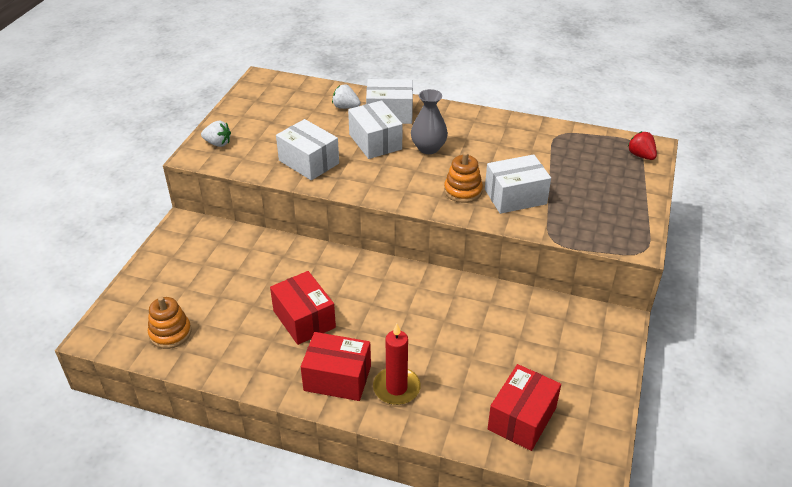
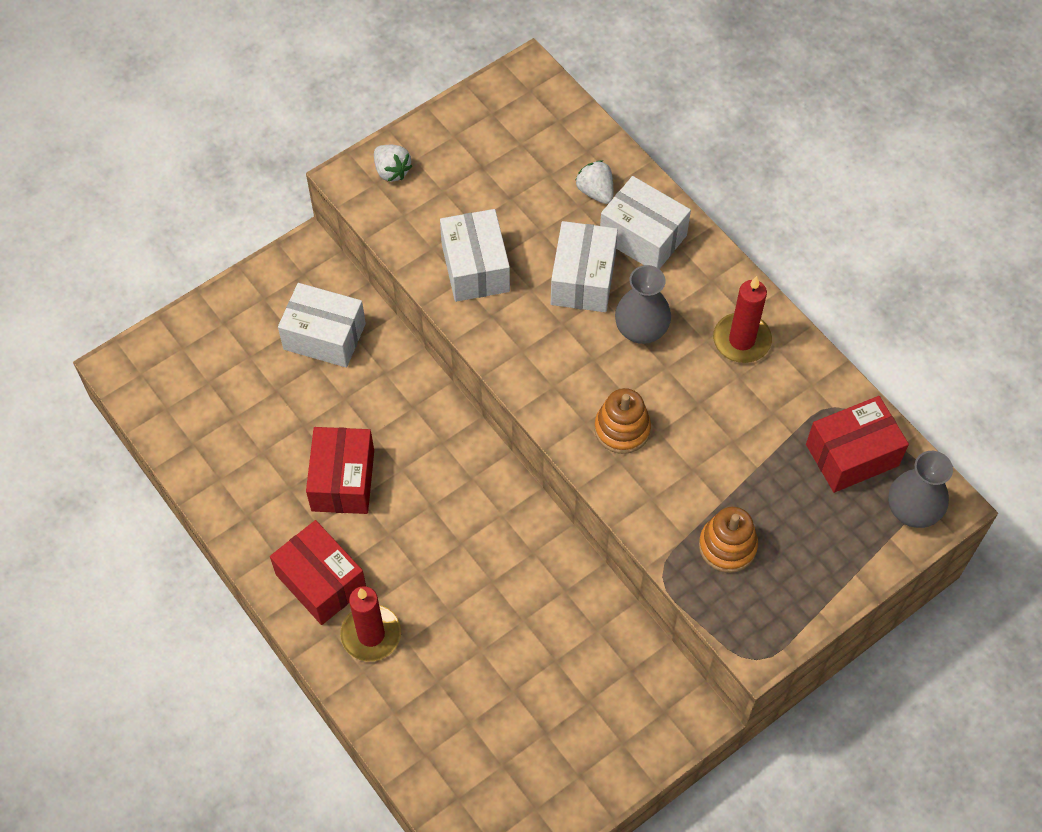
camera: 35 degrees right, 20 degrees up
(170, 333) = (195, 411): orange stacking toy -> orange stacking toy (727, 546)
(484, 130) = (741, 340): none -> red candle
(515, 196) = (679, 478): white box -> white box (324, 336)
(522, 418) = (469, 759): red box -> red box (852, 455)
(641, 155) = (912, 510): red strawberry -> grey vase

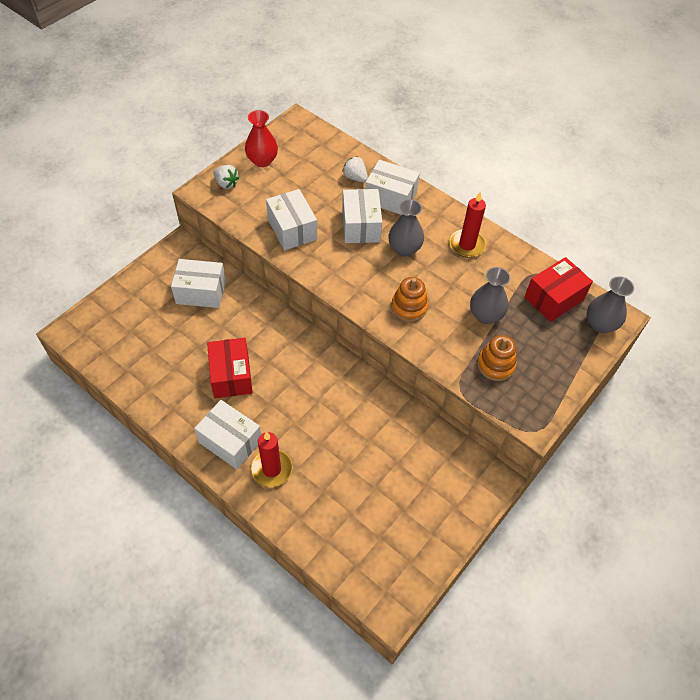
camera: 15 degrees left, 5 degrees down
(321, 581) = (230, 441): red box -> white box
(456, 138) = (262, 160): none -> red vase
(736, 463) = (485, 315): none -> grey vase

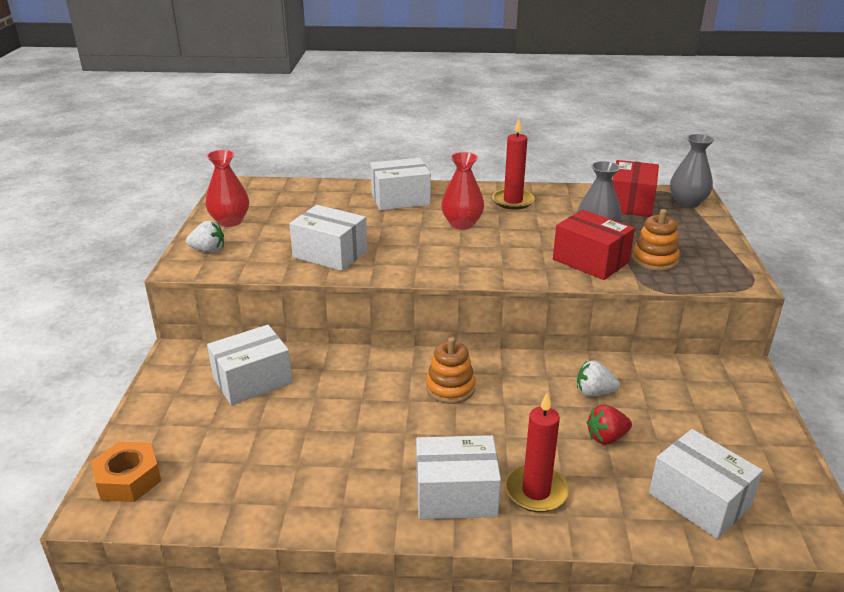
camera: 35 degrees left, 25 degrees down
(93, 323) = (128, 479): none -> orange nut
(231, 375) = (380, 434): red box -> red box (590, 261)
(348, 464) = (606, 437): none -> red strawberry
(355, 177) = (347, 199): white strawberry -> white strawberry (594, 392)
(361, 226) = (398, 226): white box -> white box (699, 500)
(404, 249) = (462, 224): grey vase -> red vase
(409, 307) = (524, 257): orange stacking toy -> orange stacking toy (450, 388)

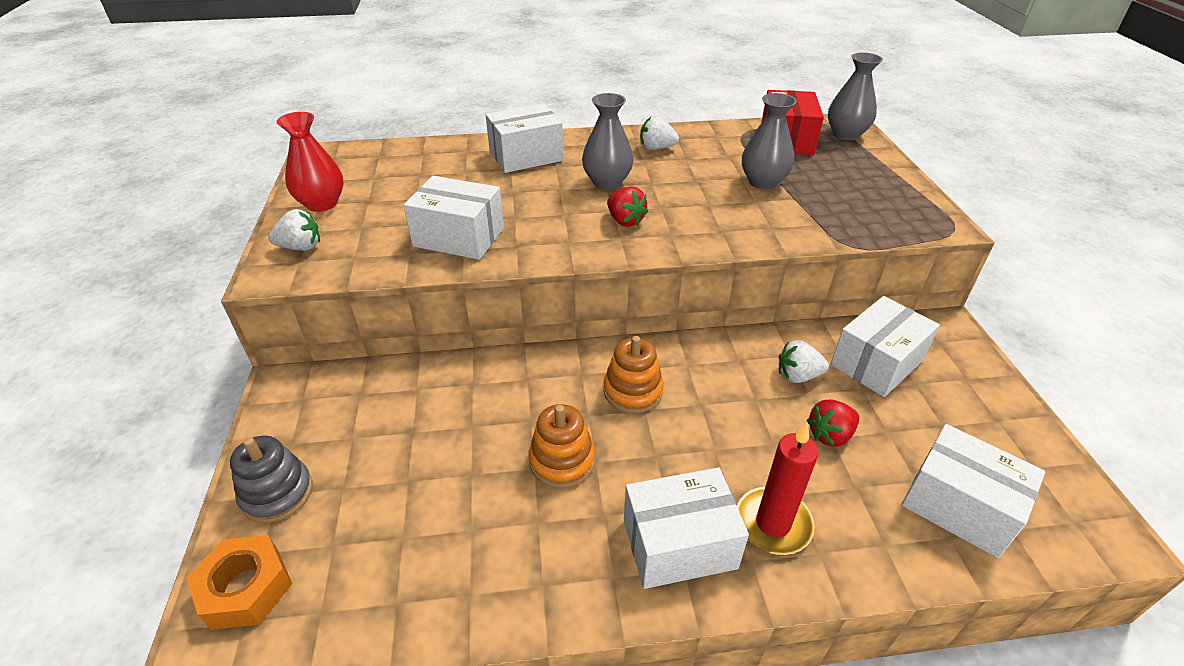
camera: 10 degrees left, 10 degrees up
(160, 424) = (277, 493): none -> grey stacking toy
(252, 380) = (388, 412): white box -> white box (876, 363)
(462, 224) = (607, 182): red vase -> grey vase
(467, 254) = (625, 221): none -> red strawberry
(513, 201) = (656, 148): red candle -> white strawberry
(590, 261) = (769, 216): red box -> none
(654, 260) = (838, 208): orange stacking toy -> orange stacking toy (562, 461)

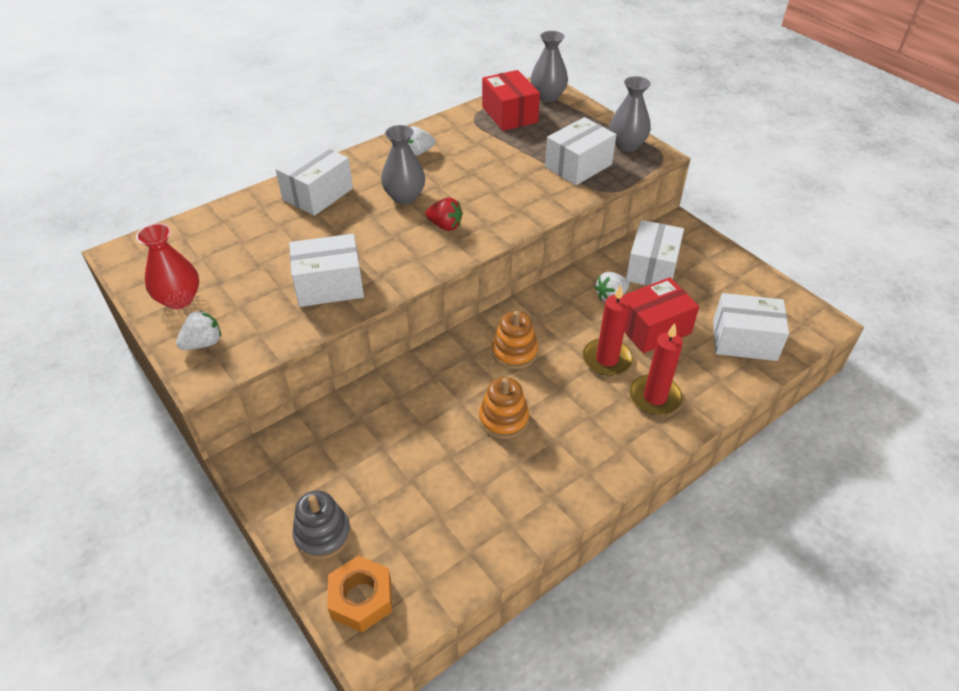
camera: 30 degrees left, 5 degrees up
(679, 544) = (611, 434): white box -> white box (578, 166)
(740, 447) = (607, 359): none -> red candle
(763, 182) = (518, 158): grey vase -> grey vase (627, 145)
(830, 435) = (653, 328): red strawberry -> red box

